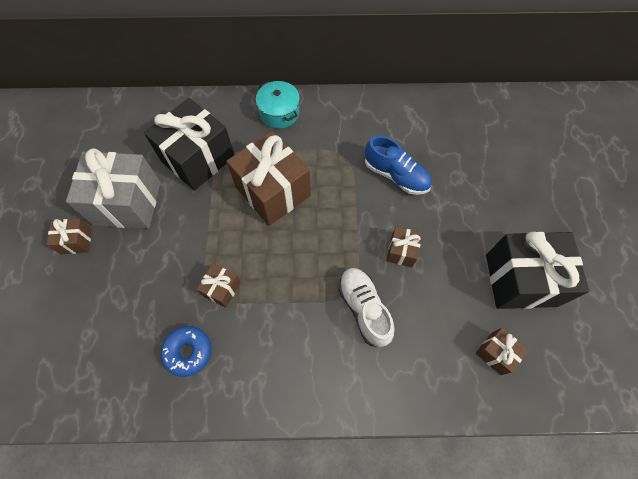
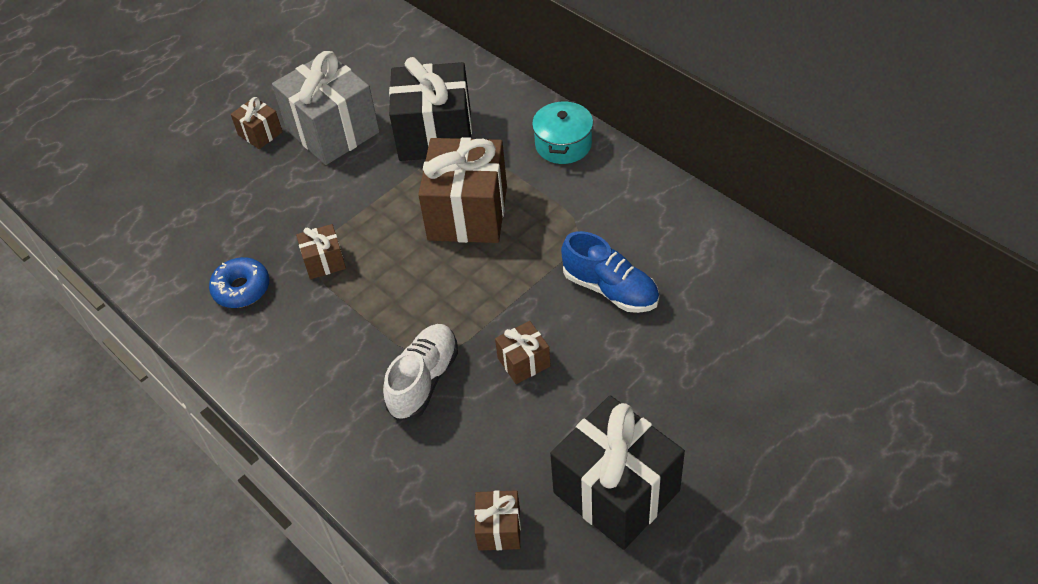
camera: 50 degrees right, 15 degrees down
(396, 175) = (610, 289): blue shoe -> blue shoe turned 45 degrees counterclockwise

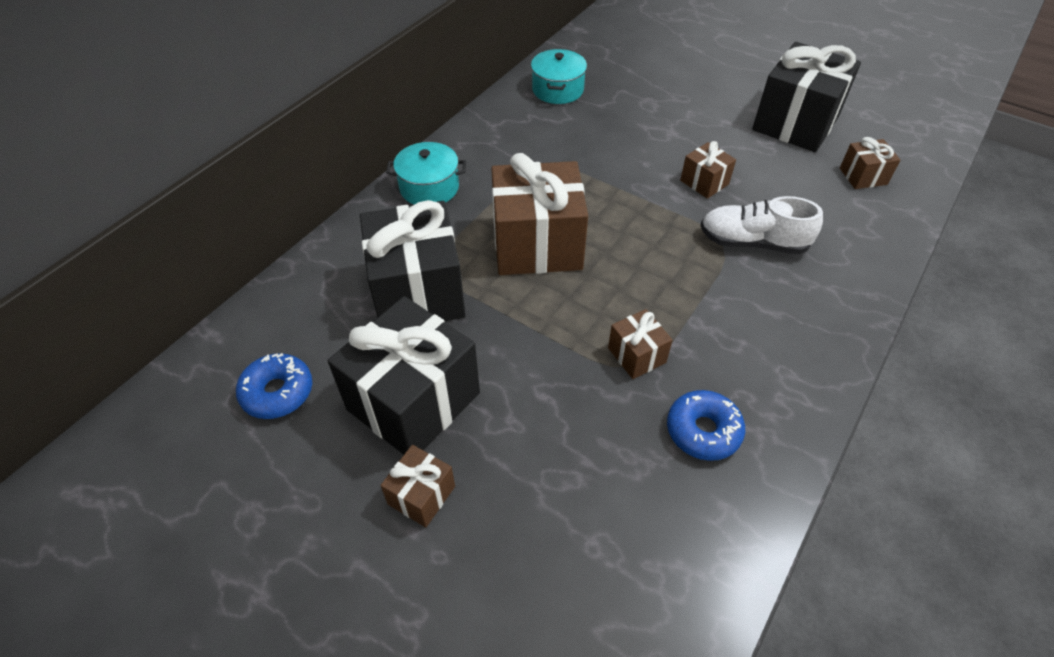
camera: 105 degrees left, 0 degrees up
(332, 131) = (413, 401): grey gift -> black gift
(366, 65) = (277, 392): none -> blue donut
(610, 289) = (608, 141): blue shoe -> none
(717, 258) = (557, 90): none -> turquoise pot

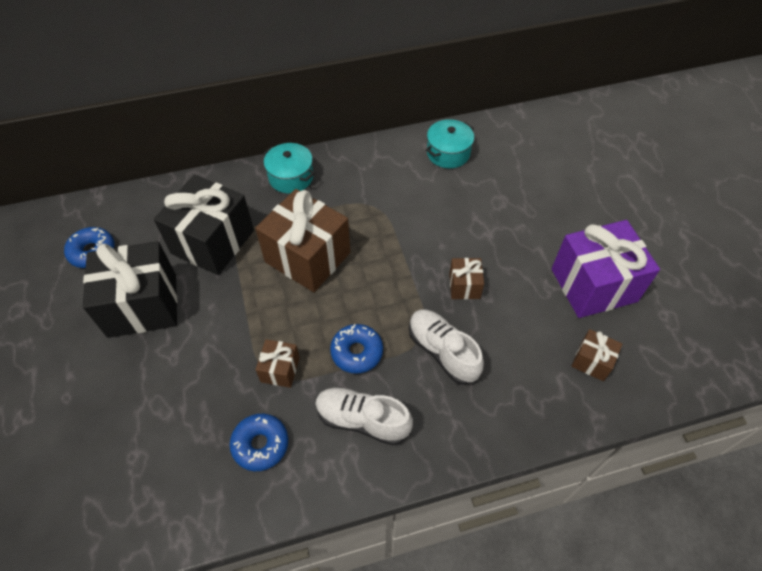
camera: 40 degrees right, 5 degrees up
(421, 495) = (92, 359): brown gift -> none
(685, 292) = (357, 352): none -> blue donut
(761, 341) = (362, 420): none -> white shoe
(795, 123) = (593, 285): black gift -> purple gift

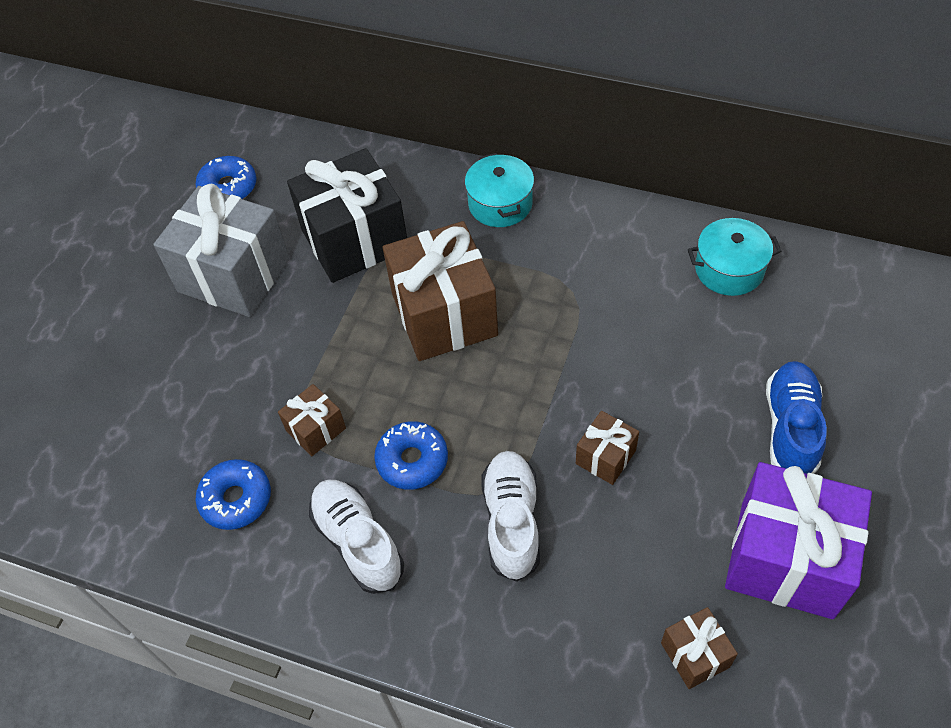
camera: 40 degrees right, 0 degrees up
(142, 305) = (234, 275): black gift -> grey gift
(543, 218) = (790, 428): none -> blue shoe

